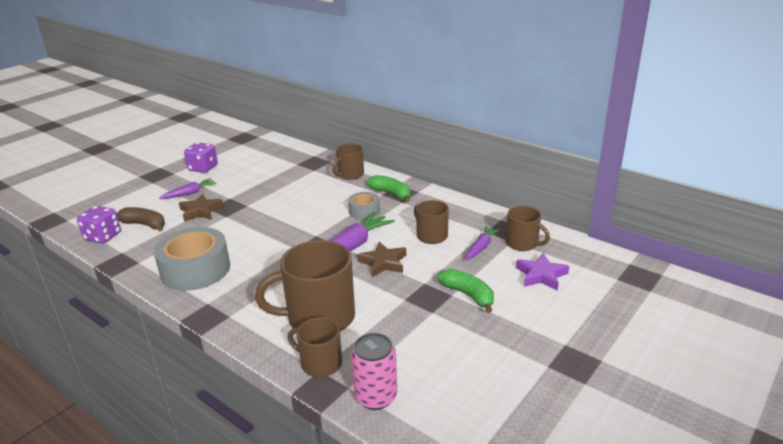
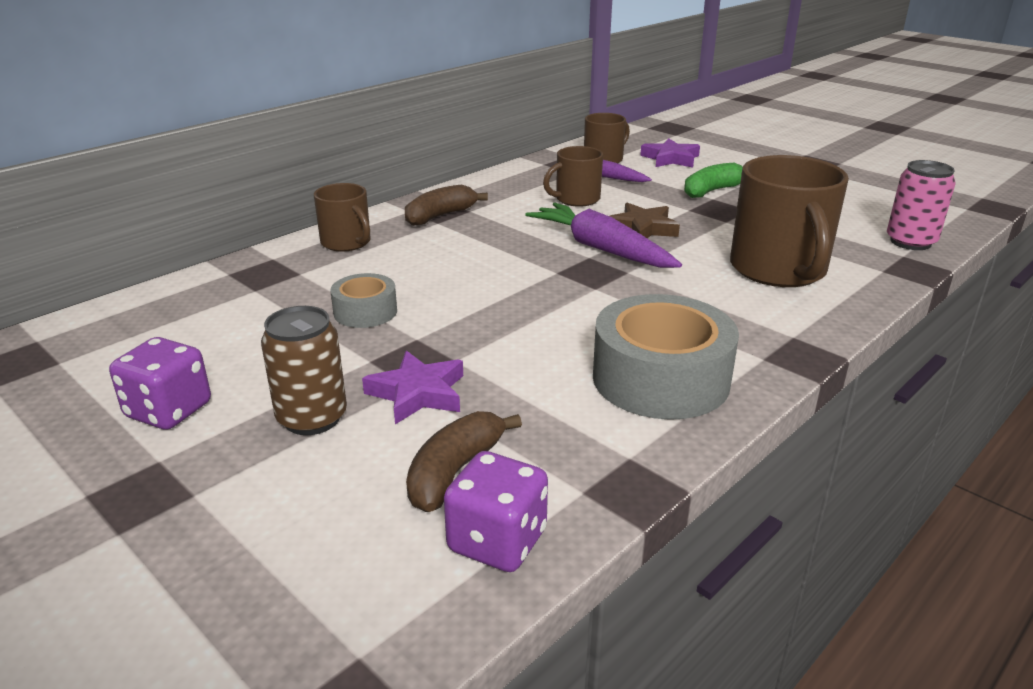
camera: 85 degrees left, 0 degrees up
(189, 193) = (312, 418): purple carrot -> brown can
(201, 211) = (418, 393): brown star -> purple star
(320, 363) = (871, 270): brown mug -> none
(364, 211) = (489, 235): grey tape -> grey tape (365, 312)
(391, 194) = (440, 216): green banana -> brown banana

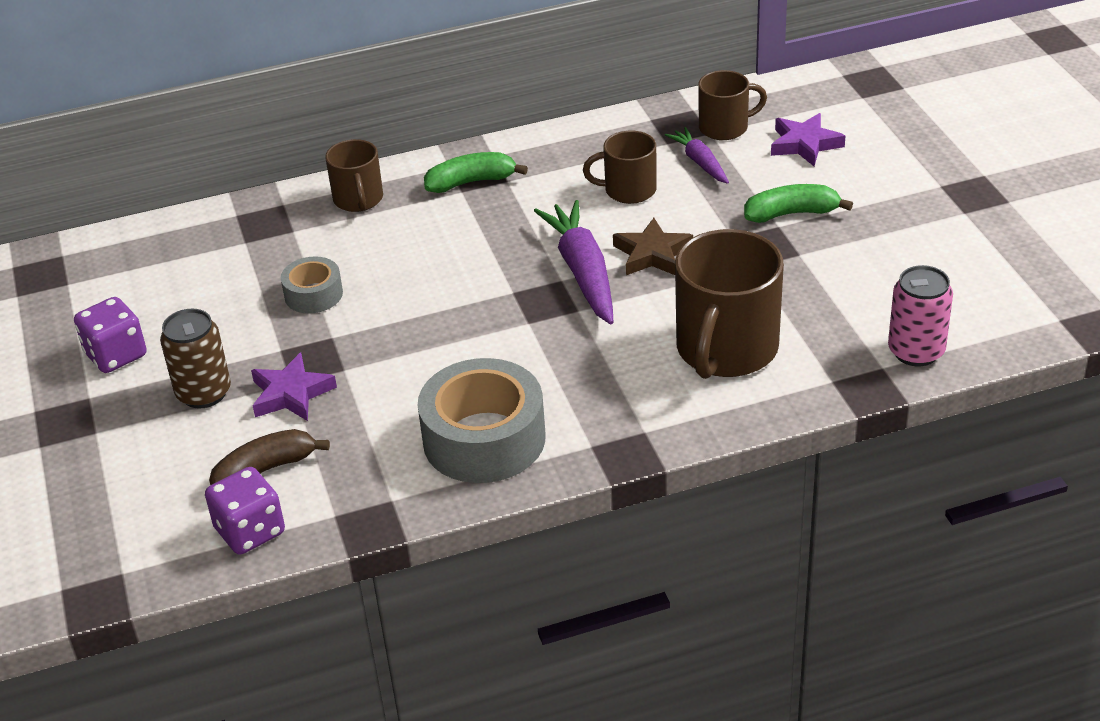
camera: 30 degrees right, 10 degrees up
(440, 216) = (471, 182): brown banana -> green banana

